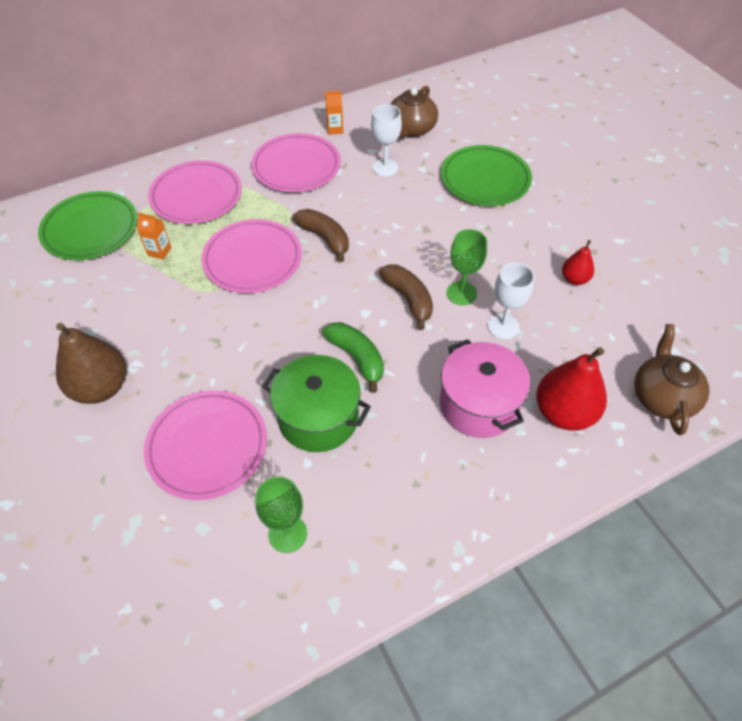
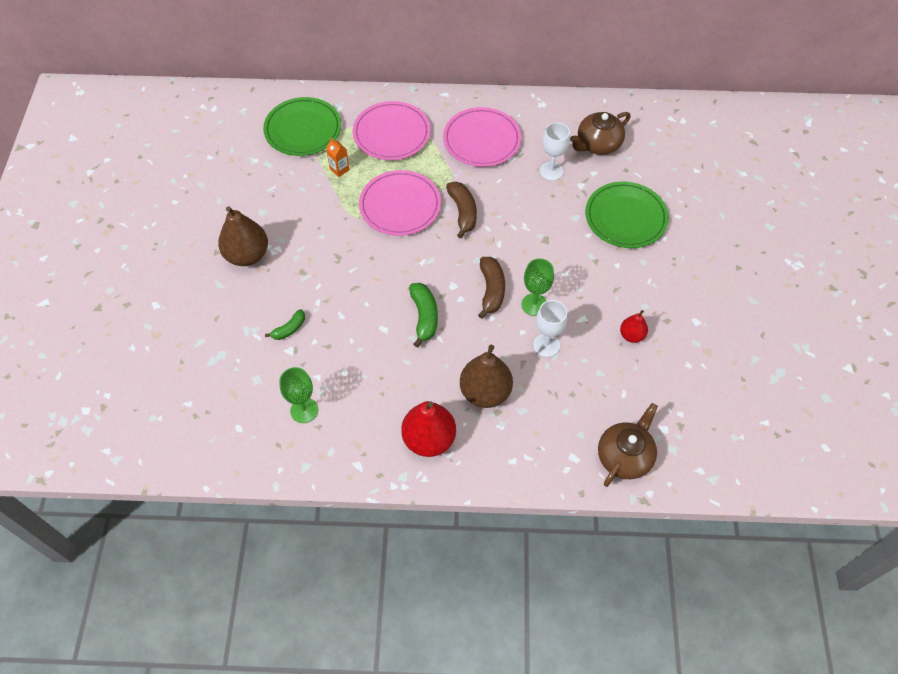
camera: 30 degrees right, 5 degrees up
(207, 446) = (289, 329): pink plate -> green banana
(318, 418) = (371, 346): green pot -> none
(335, 129) = (534, 118): orange carton -> none
(478, 404) = (485, 392): pink pot -> brown pear
(564, 413) = (541, 429): red pear -> red pear (429, 439)

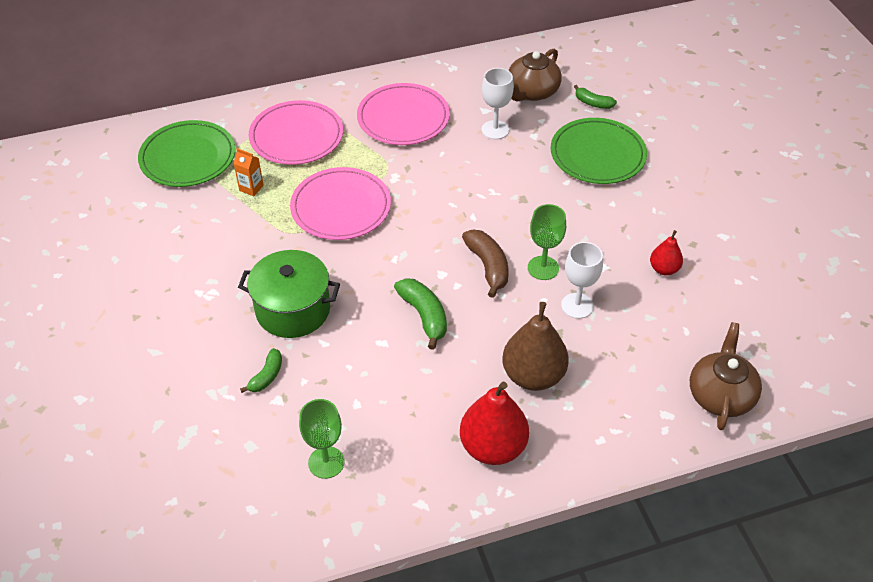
camera: 20 degrees left, 10 degrees down
(247, 255) = (177, 309): brown pear -> none
(329, 281) = (293, 310): none -> green pot
(463, 212) = (416, 195): brown banana -> none
(644, 169) = (593, 103): none -> green banana

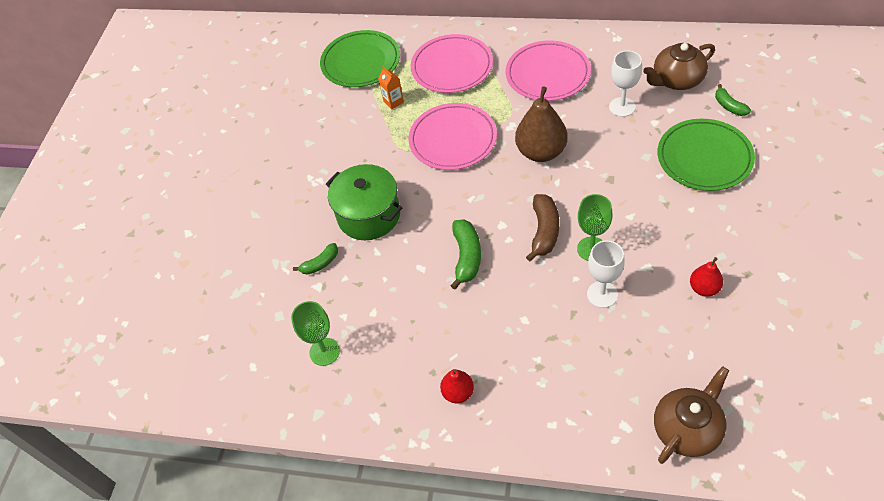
camera: 35 degrees right, 5 degrees up
(493, 447) = (458, 393): red pear -> red pear, size x0.54
(533, 375) = (527, 343): brown pear -> brown pear (541, 152)

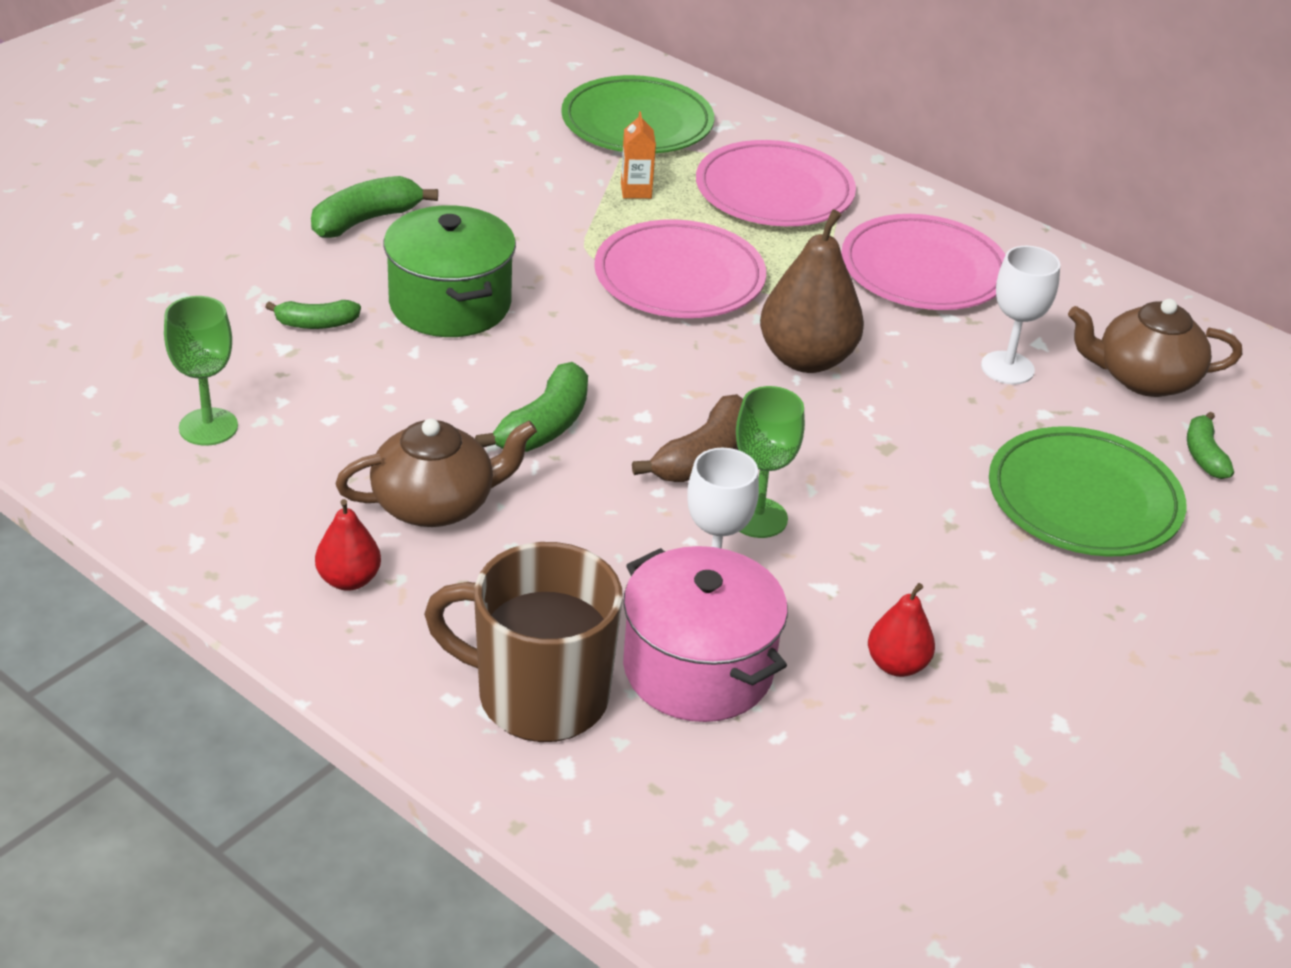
camera: 20 degrees right, 15 degrees down
(290, 191) = (366, 220): none -> green banana
(585, 399) = (539, 696): none -> brown mug
(633, 342) = (698, 669): none -> pink pot
(687, 429) = (667, 827): brown teapot -> brown teapot (436, 504)

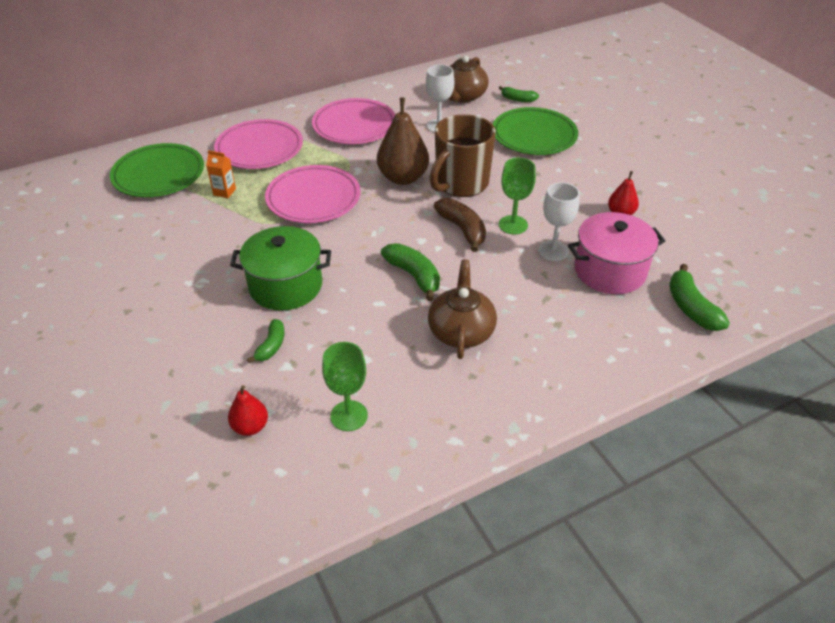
camera: 65 degrees left, 5 degrees up
(349, 580) = (511, 379): red pear -> red pear (250, 427)
(366, 220) = (176, 302): green banana -> green banana (691, 308)
(539, 696) = (616, 327): brown mug -> brown mug (461, 183)

